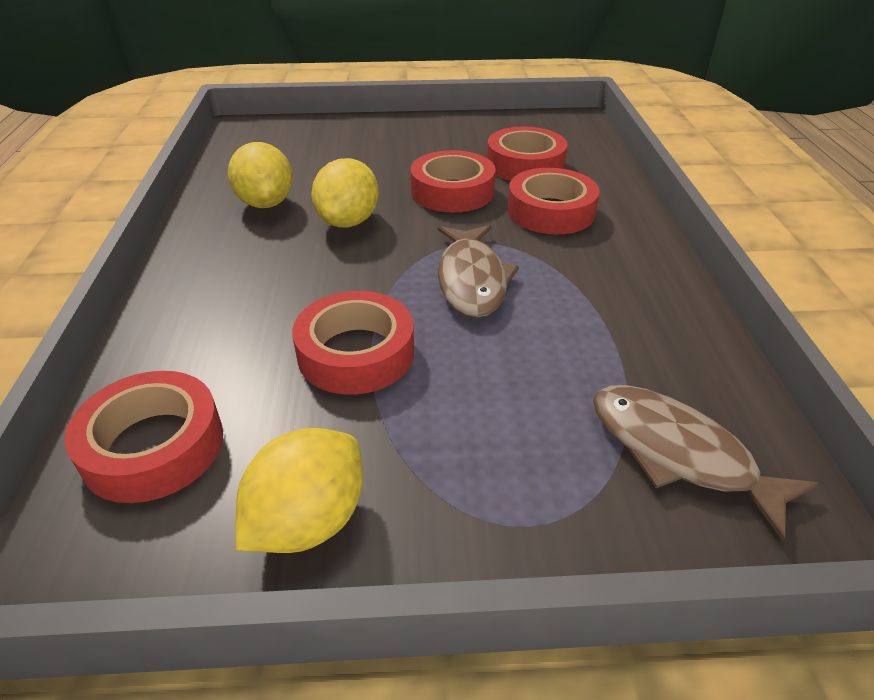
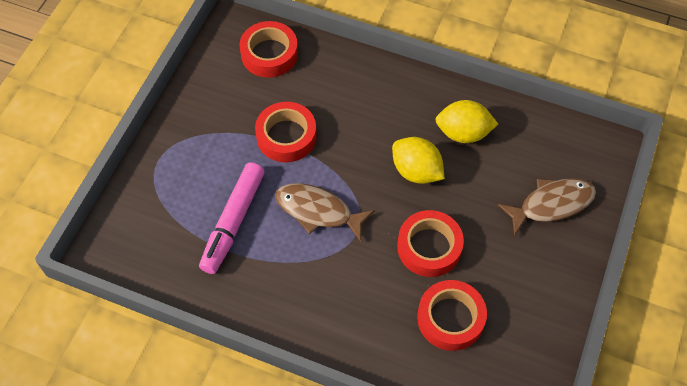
camera: 115 degrees right, 20 degrees up
(308, 521) = (202, 94): yellow lemon -> none
(551, 211) = (371, 296): red tape -> none
(563, 356) = (233, 222): none -> pink marker
(679, 454) = (152, 231): brown fish -> brown fish (551, 204)

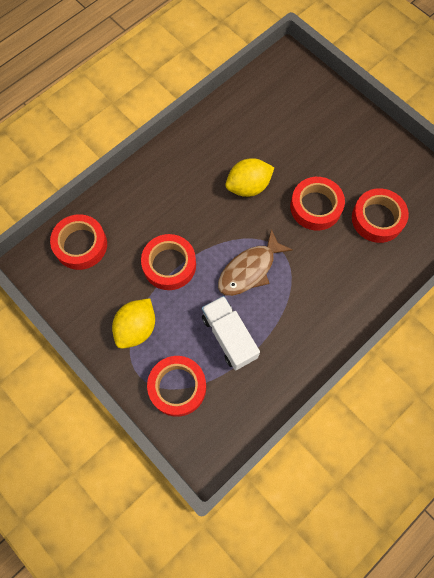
camera: 65 degrees left, 10 degrees up
(160, 197) = (177, 387): none -> red tape
(233, 222) = (229, 337): pink marker -> white truck
(463, 133) = (231, 141): yellow lemon -> yellow lemon (136, 328)
(551, 204) = (317, 114): brown fish -> none

